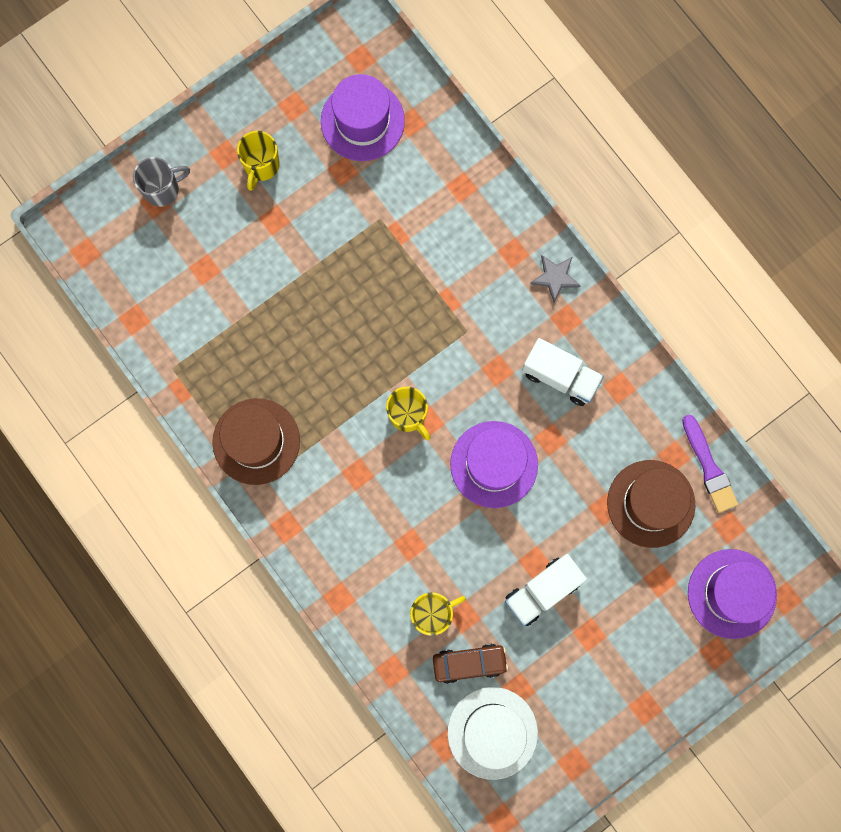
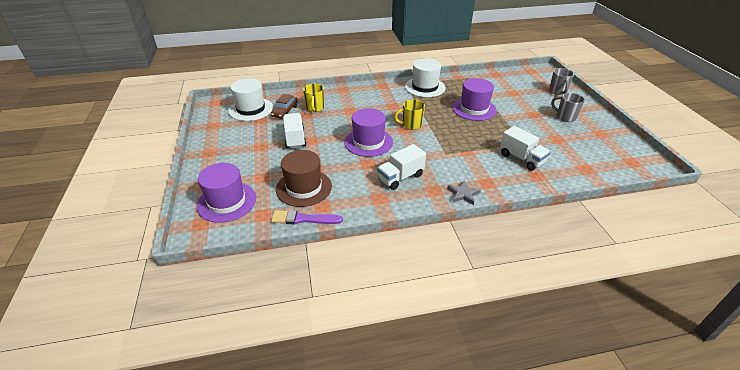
camera: 115 degrees right, 40 degrees down
(256, 441) = (425, 87): brown hat -> white hat
(261, 166) = (565, 117): yellow mug -> grey mug
(362, 121) = (588, 152): purple hat -> purple hat (474, 109)
(427, 216) = (521, 158): none -> white truck

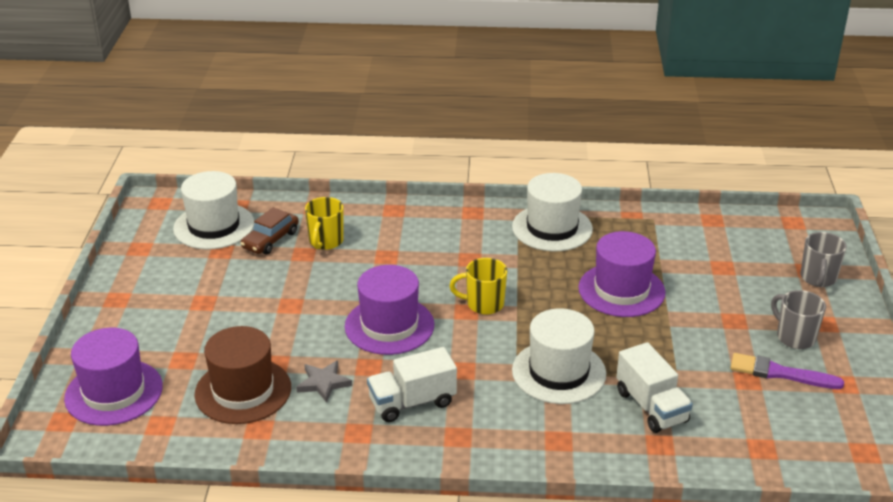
camera: 15 degrees right, 5 degrees down
(295, 139) = (265, 297): white truck -> none
(303, 219) = (220, 444): purple brush -> purple brush (780, 373)
(463, 194) = (504, 453): grey star -> grey star (323, 383)
(467, 150) = (558, 372): none -> white hat

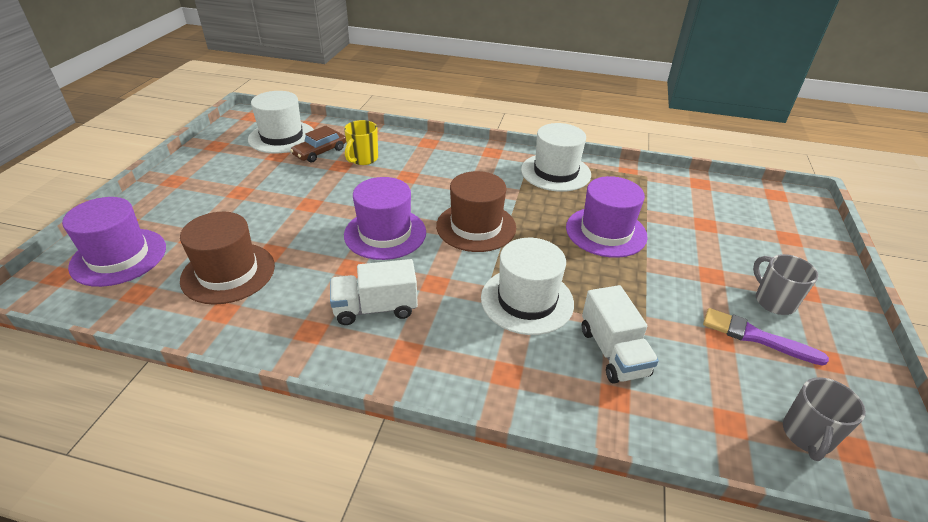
camera: 10 degrees right, 5 degrees up
(323, 383) = (303, 277): grey star -> none
(484, 304) = (476, 227): yellow mug -> brown hat
(818, 278) = (799, 247): grey mug -> grey mug (807, 436)

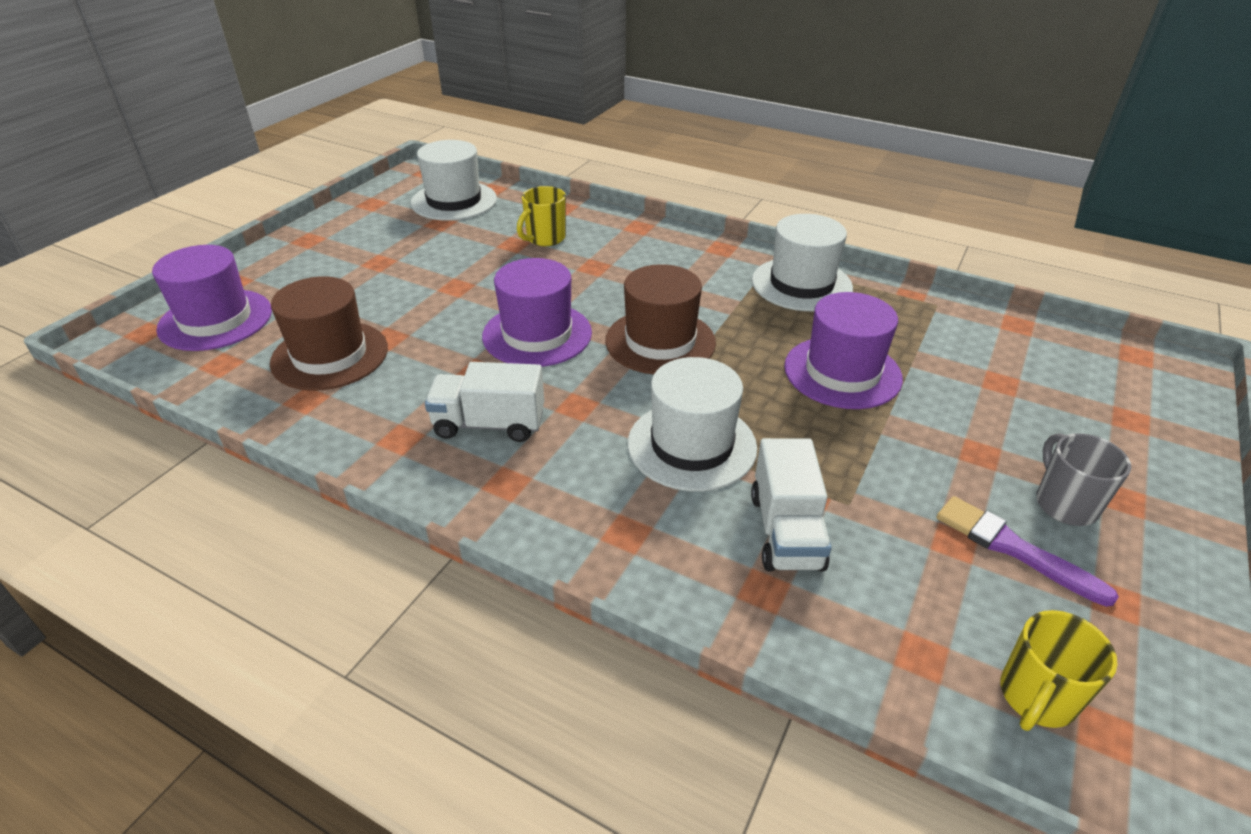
camera: 15 degrees right, 0 degrees up
(320, 152) = (494, 224): brown car -> none
(807, 436) = (1036, 697): grey mug -> yellow mug

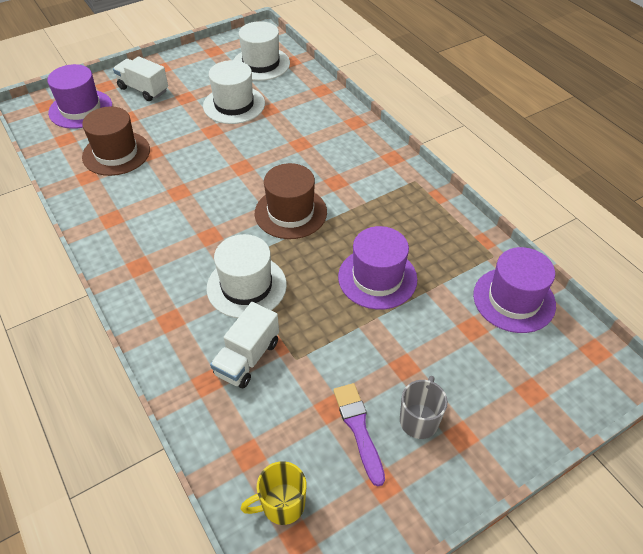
camera: 30 degrees right, 10 degrees up
(489, 424) = (158, 228): white truck -> white truck (143, 89)
(537, 334) = (228, 180): purple hat -> purple hat (514, 299)
(545, 238) = (290, 112): yellow mug -> none
(801, 284) = (417, 205): white hat -> white hat (234, 105)

